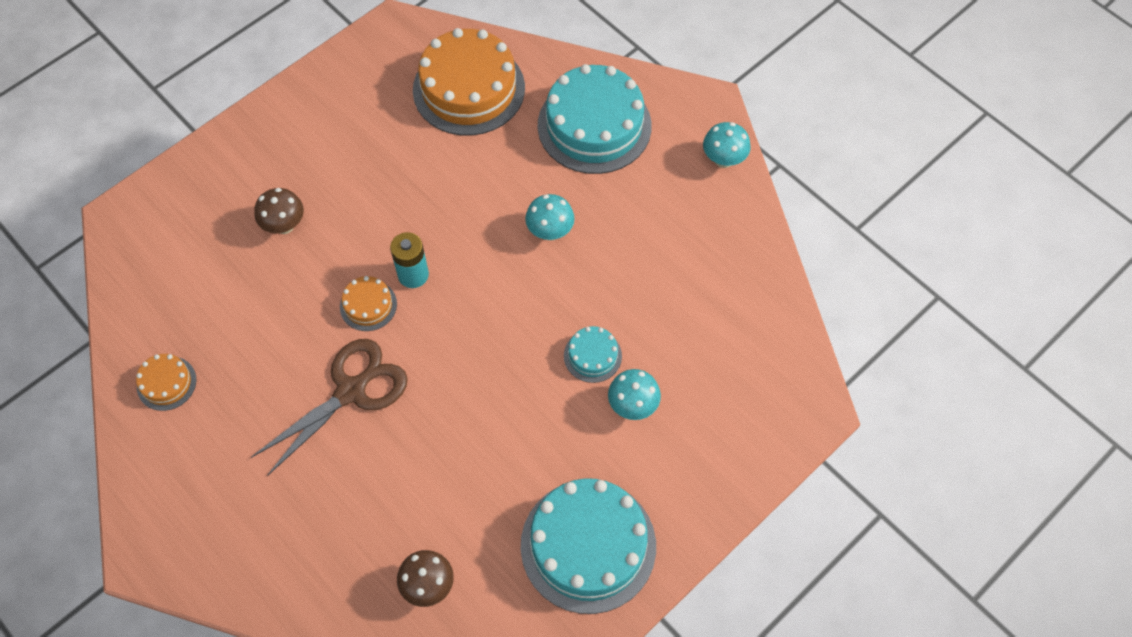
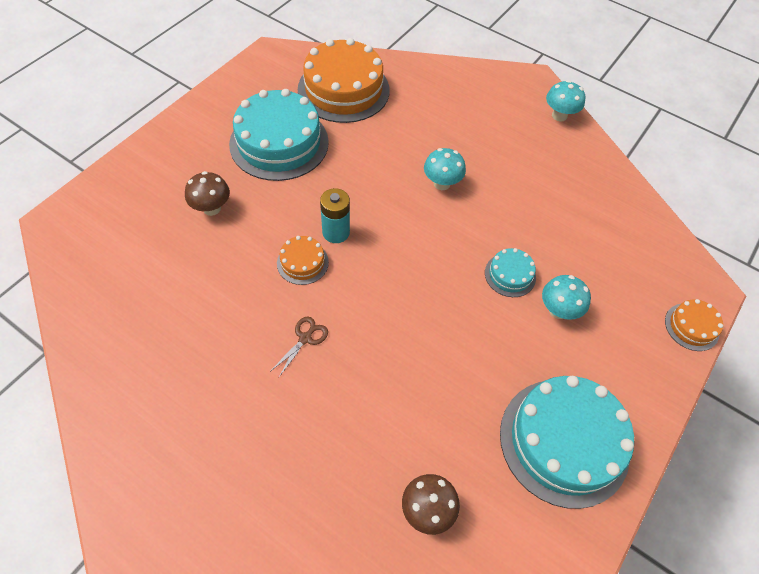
camera: 15 degrees left, 5 degrees down
(166, 383) = (124, 359): orange cake -> orange cake (691, 327)
(351, 391) = (305, 338): brown scissors -> brown scissors, size x0.45
(594, 125) = (451, 104): turquoise cake -> turquoise cake (279, 143)

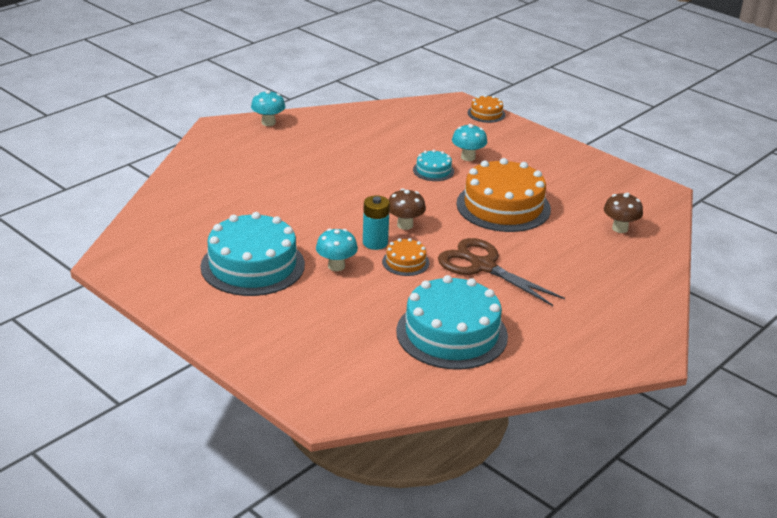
camera: 80 degrees left, 25 degrees down
(212, 208) = (330, 309): brown mushroom -> brown mushroom (405, 225)
(305, 338) = (483, 266): brown scissors -> brown scissors, size x2.23
(343, 89) = (189, 223): orange cake -> orange cake (503, 206)
(441, 183) = (331, 186): turquoise mushroom -> turquoise mushroom (336, 266)
(564, 441) = (570, 173): turquoise cake -> turquoise cake (451, 333)

